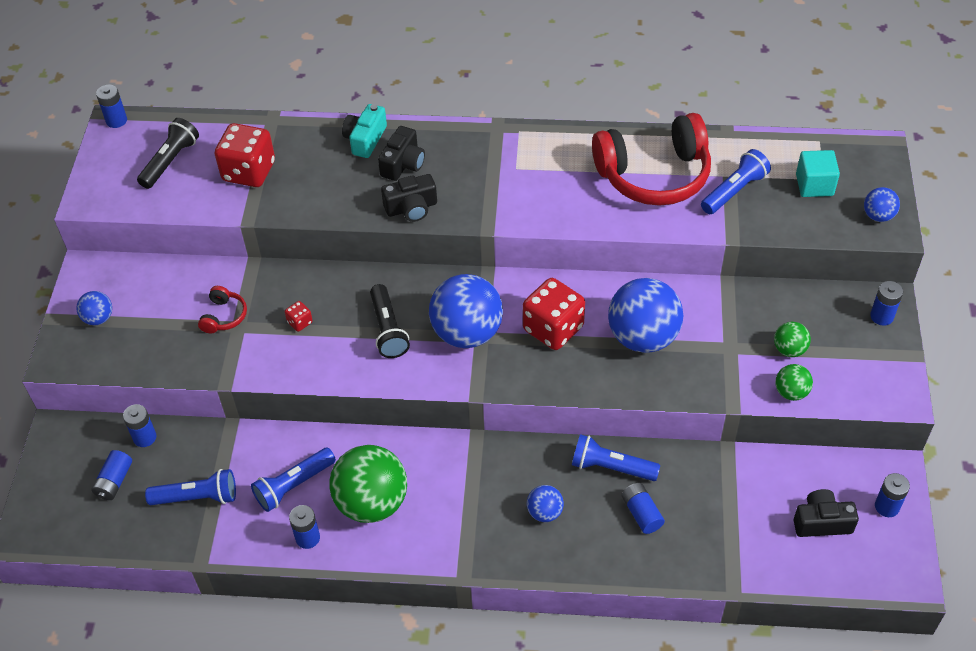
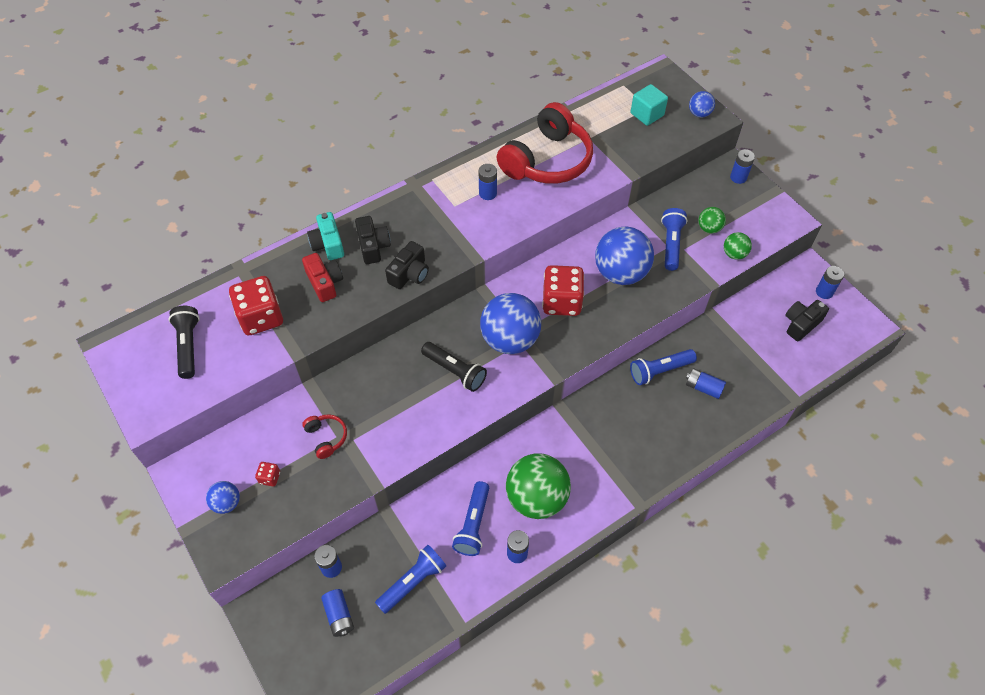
camera: 40 degrees left, 5 degrees up
(116, 120) = (109, 340): blue battery -> blue battery (487, 193)
(300, 322) = (387, 406): red dice -> red dice (270, 478)
(330, 172) = (325, 283): none -> red camera
(545, 512) = (648, 427): blue ball -> none
(734, 191) = (605, 144): blue flashlight -> blue flashlight (671, 244)

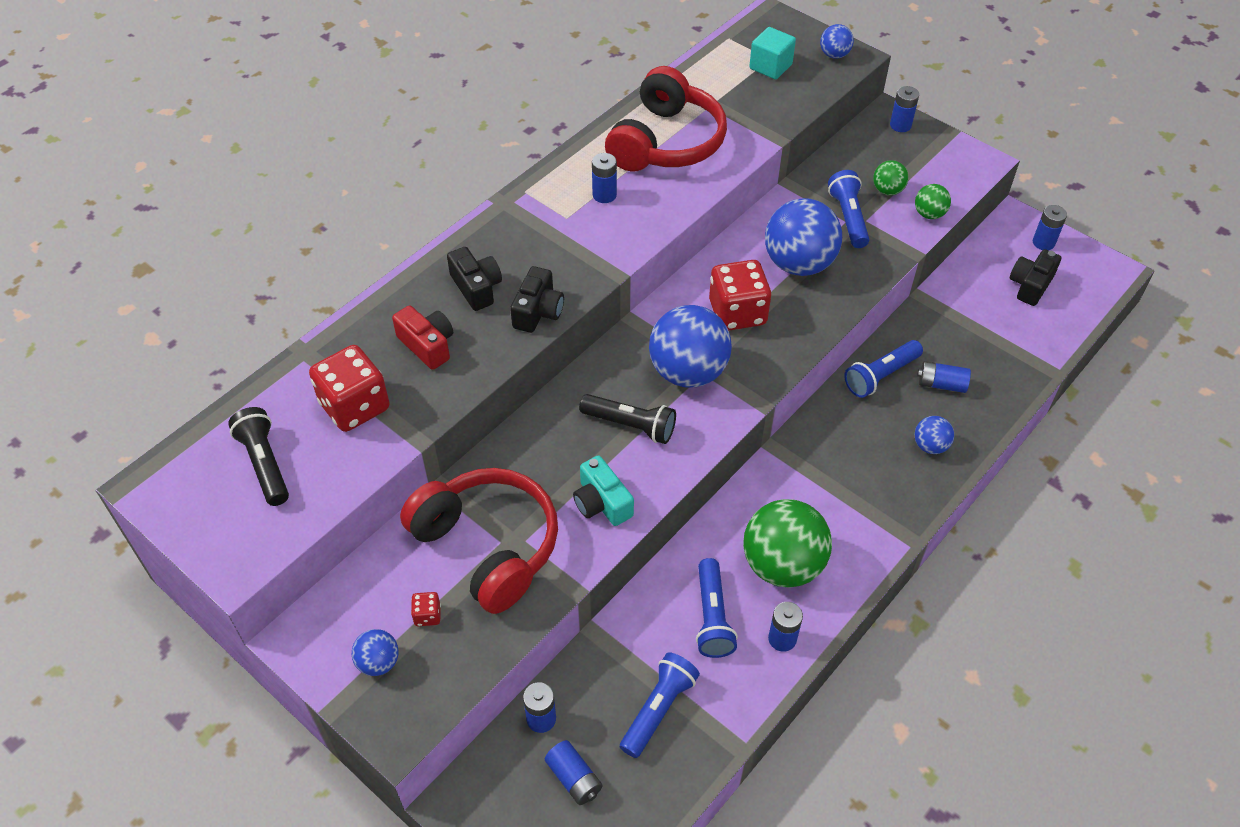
camera: 15 degrees left, 5 degrees down
(326, 438) = (487, 546): red headphones -> red headphones, size x2.37
(328, 244) = (414, 297): turquoise camera -> turquoise camera (601, 503)
(677, 434) = (930, 446): none -> blue ball

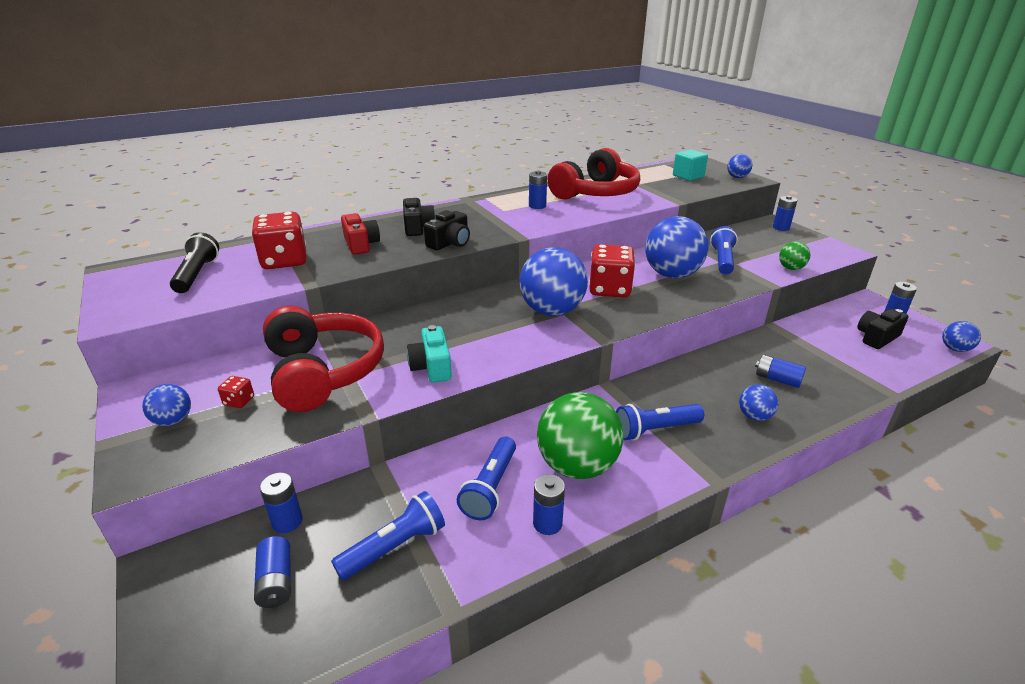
camera: 20 degrees right, 20 degrees down
(630, 426) = (487, 330): black flashlight -> none
(880, 376) = (722, 364): blue flashlight -> blue flashlight (655, 430)
(887, 190) = (759, 253): green ball -> none
(1109, 283) = (955, 349): none -> blue ball

